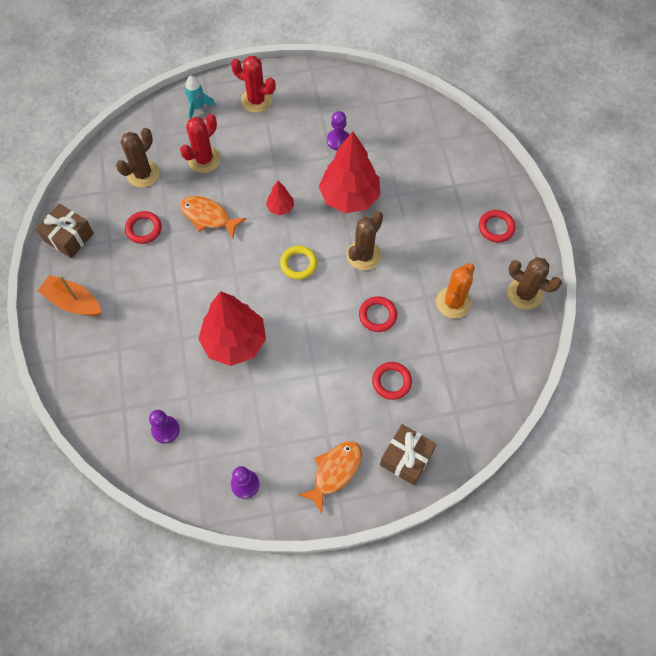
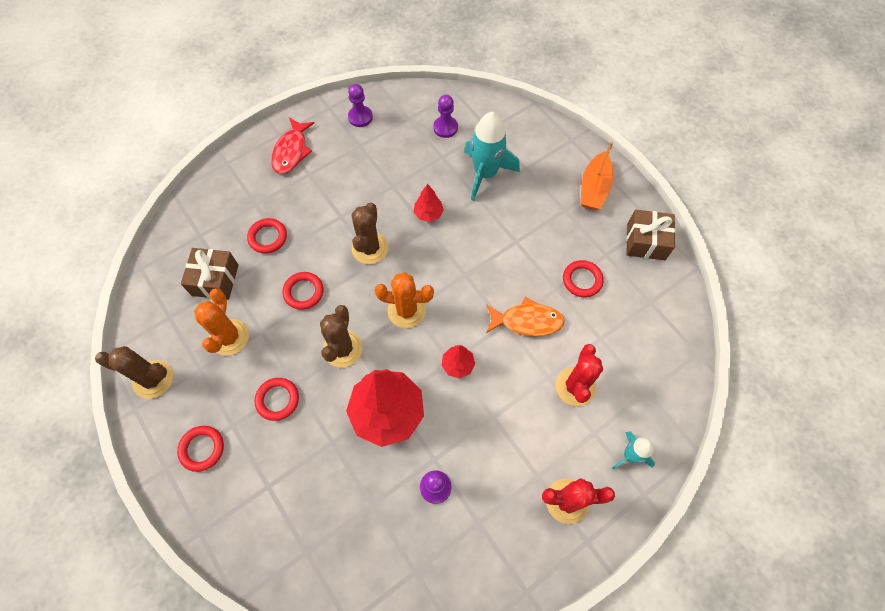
camera: 155 degrees right, 0 degrees up
(73, 302) = (594, 188): orange boat -> orange boat turned 105 degrees clockwise
(143, 174) = (627, 339): brown cactus -> brown cactus (370, 248)
(159, 359) = (485, 173): none -> turquoise rocket
(234, 342) = (428, 214): red tree -> red tree, size x0.46
(298, 264) = (406, 310): yellow ring -> orange cactus
(334, 471) = (291, 151): orange fish -> red fish
(406, 458) = (234, 183): brown gift -> brown gift (215, 280)
(429, 238) = (277, 400): none -> red ring

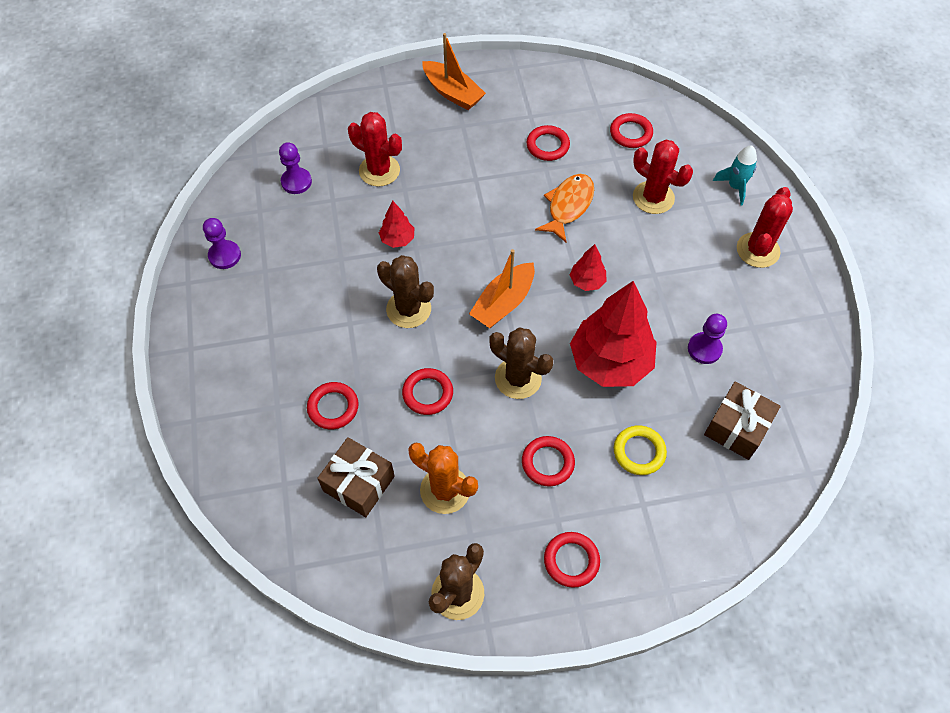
camera: 65 degrees left, 5 degrees down
(291, 151) = (225, 343): red fish -> none
(313, 466) = (639, 452): none -> yellow ring
(406, 310) = (503, 303): orange cactus -> orange boat
(485, 173) = (379, 171): turquoise rocket -> red cactus
(637, 341) = (631, 133): none -> red ring
(646, 241) = (533, 81): brown gift -> brown gift (736, 427)

